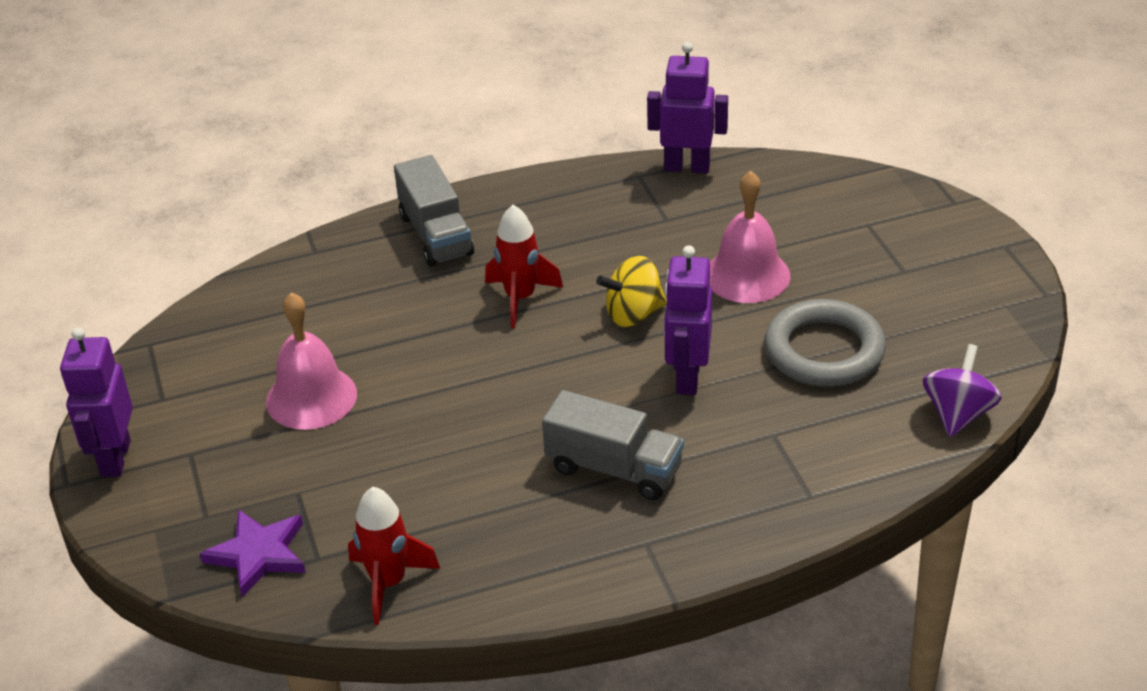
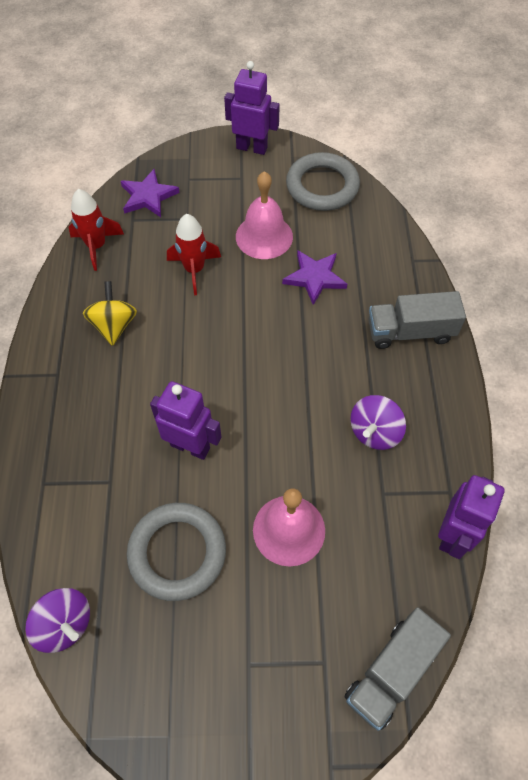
camera: 105 degrees right, 20 degrees up
(190, 361) = (322, 186): none -> grey ring
(375, 331) = (314, 278): none -> purple star
(520, 298) = (318, 366): red rocket -> red rocket (194, 270)
(592, 238) = (374, 432): none -> purple spinning top
(614, 469) = (126, 376): grey truck -> grey truck (391, 672)
(633, 314) = (273, 433): yellow spinning top -> yellow spinning top (114, 325)

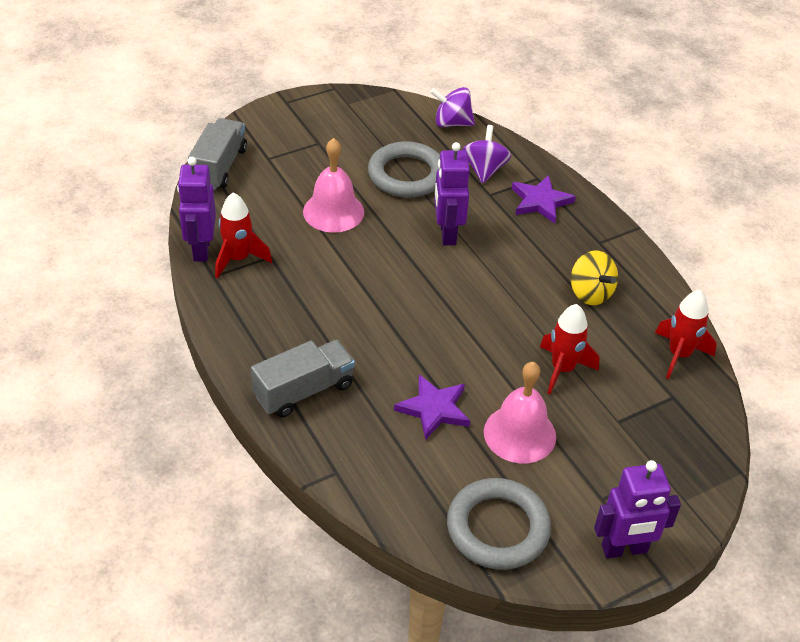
camera: 150 degrees right, 15 degrees down
(148, 196) = (683, 430): purple star -> purple star (540, 202)
(190, 446) = (447, 234): purple robot -> purple robot turned 90 degrees clockwise
(374, 432) = (298, 294): purple spinning top -> purple spinning top (484, 170)
(417, 503) = (238, 259): none -> red rocket

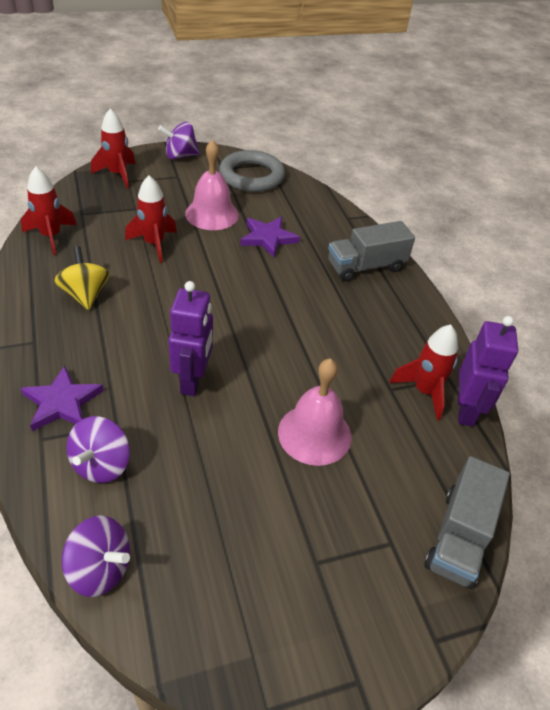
camera: 170 degrees left, 0 degrees up
(407, 175) = (208, 475): grey ring -> none
(624, 549) = (180, 156): purple robot -> purple spinning top
(682, 479) = (118, 174): none -> red rocket

